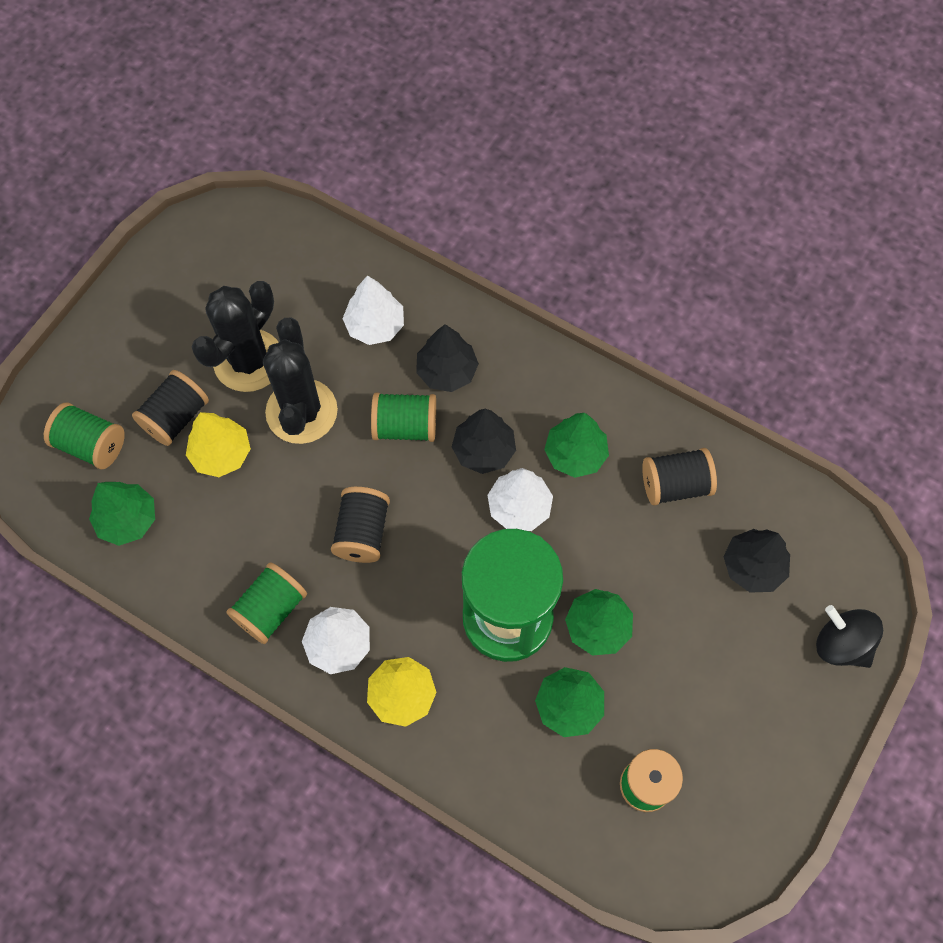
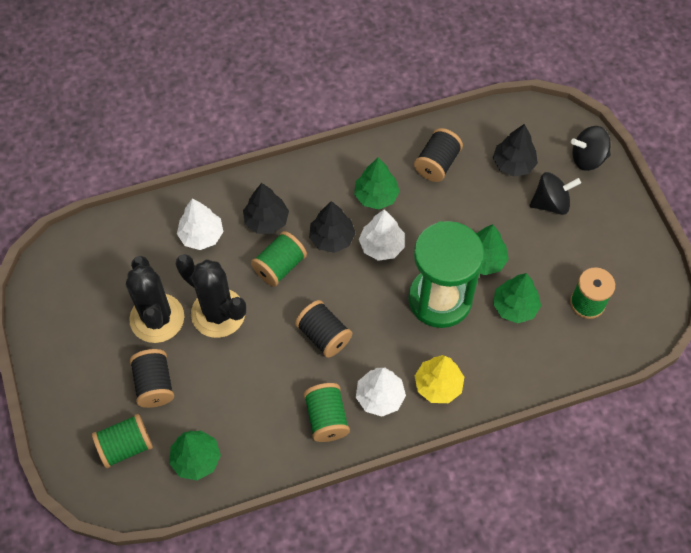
camera: 50 degrees left, 5 degrees down
(221, 454) = (203, 376): yellow tree -> none
(740, 647) = (551, 203): none -> black spinning top

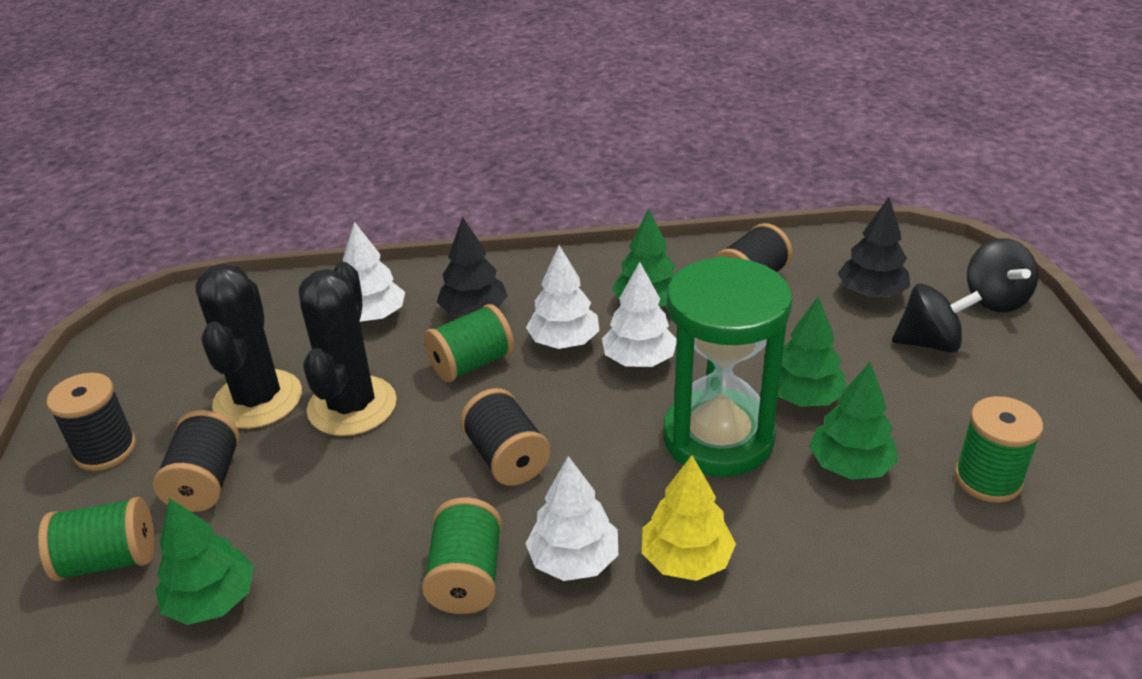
camera: 15 degrees right, 25 degrees down
(81, 373) = (105, 450): none -> black spool
(218, 313) = (352, 406): black cactus -> black cactus turned 45 degrees clockwise
(332, 238) = (564, 342): black tree -> white tree
(587, 158) = (995, 299): black spinning top -> black spinning top turned 105 degrees counterclockwise

